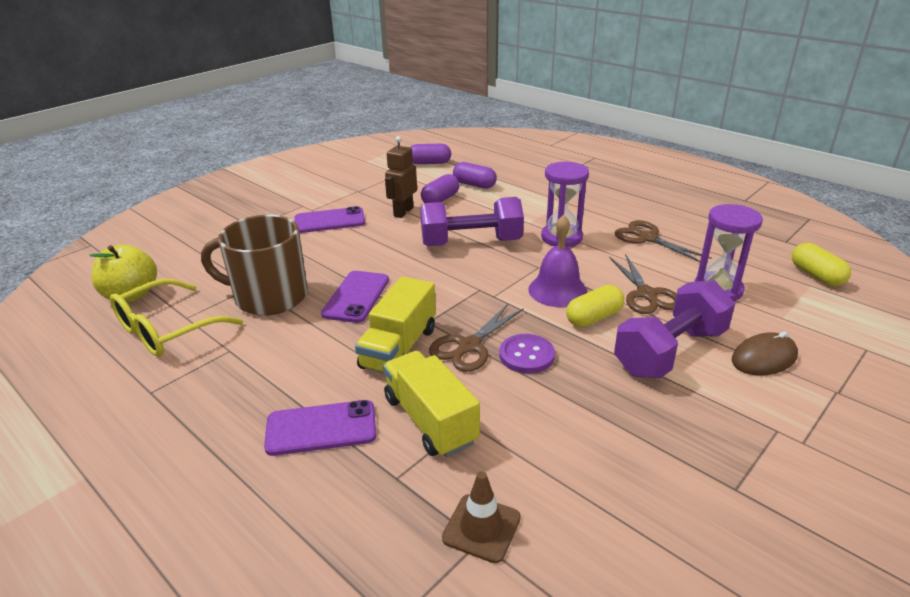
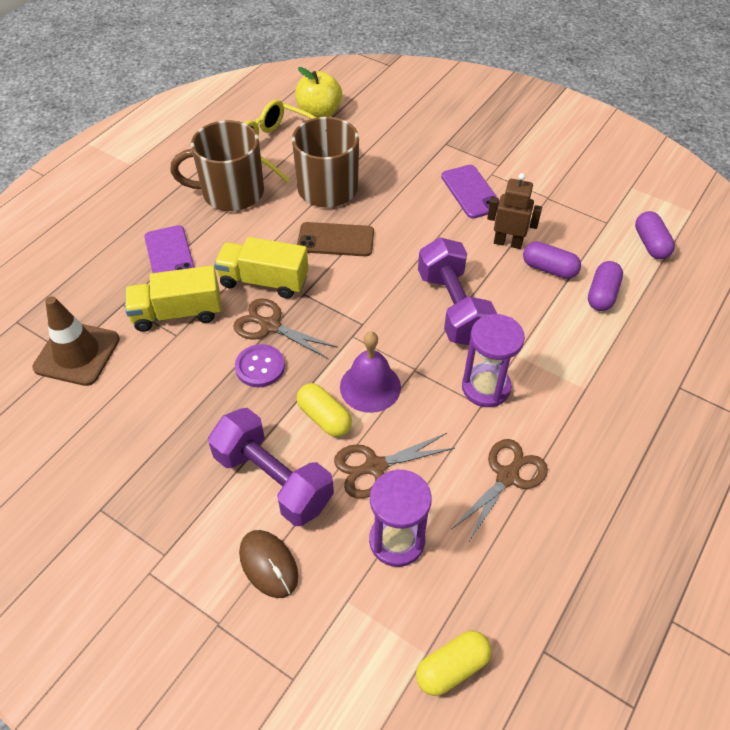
camera: 80 degrees right, 20 degrees up
(229, 370) = (231, 193): none -> brown mug
(356, 297) = (336, 240): purple phone -> brown phone
(430, 420) = (177, 313): yellow truck -> yellow truck turned 150 degrees counterclockwise
(481, 528) = (77, 353): brown traffic cone -> brown traffic cone, size x1.59

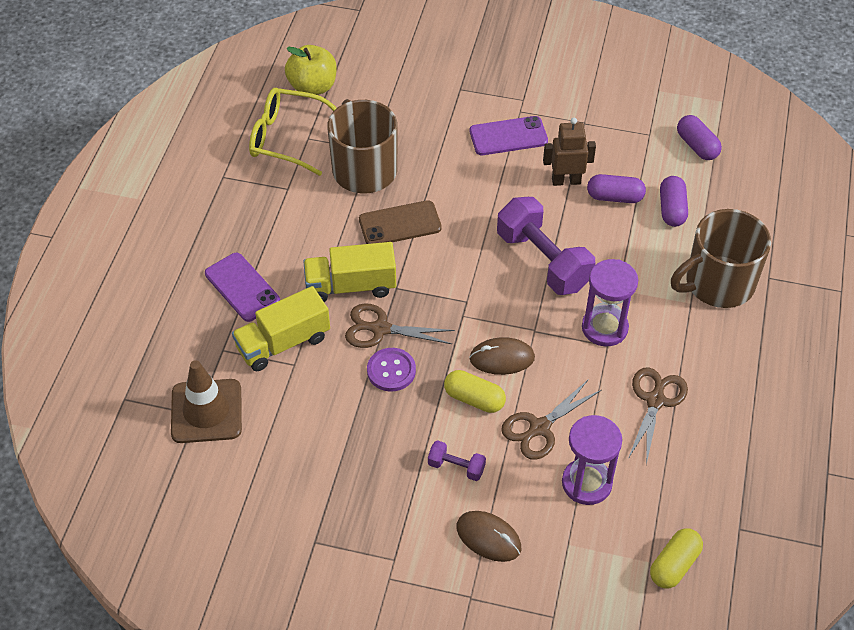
camera: 20 degrees left, 0 degrees up
(231, 193) = (267, 202): brown mug -> brown mug (718, 283)
(273, 479) = (456, 467): purple dumbbell -> purple dumbbell, size x0.46
(370, 386) = (502, 358): purple bell -> brown mouse
(471, 192) = (508, 136): purple phone -> purple phone turned 60 degrees counterclockwise

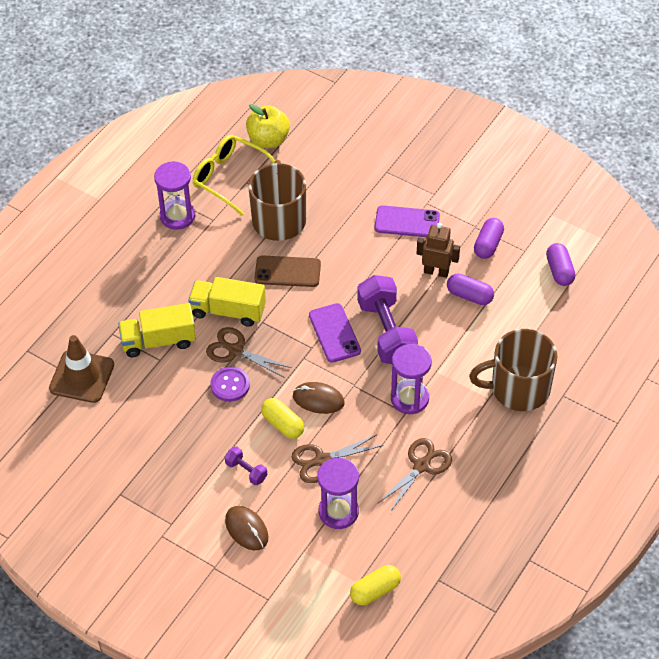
camera: 20 degrees right, 0 degrees up
(242, 287) = (146, 289): purple phone -> purple phone (334, 333)
(244, 195) = (177, 216): none -> purple hourglass
(672, 209) = (511, 318): purple capsule -> purple capsule (488, 245)

